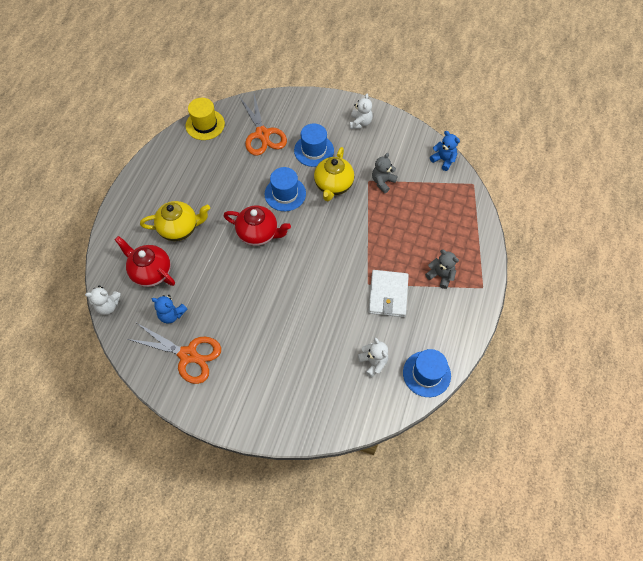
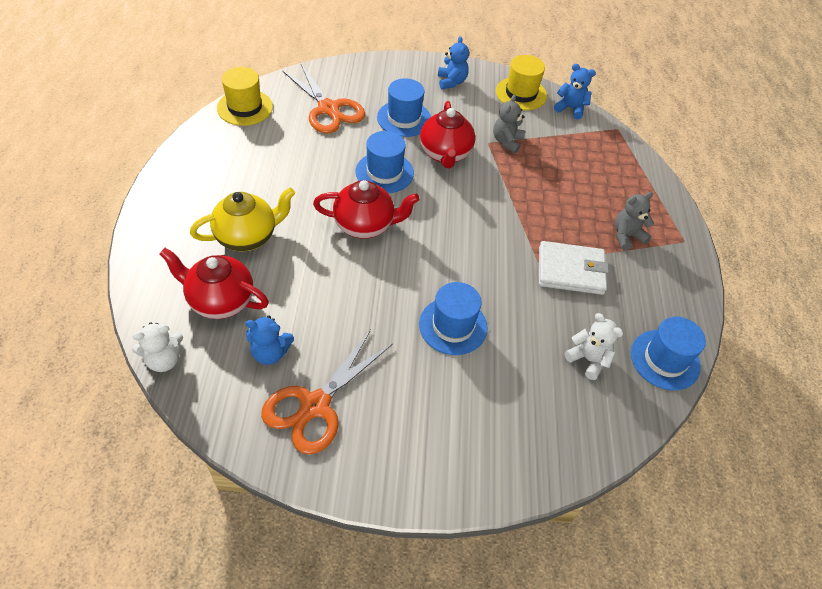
camera: 20 degrees left, 10 degrees down
(188, 355) = (315, 405): orange scissors -> orange scissors turned 120 degrees clockwise
(292, 319) = (453, 326): none -> blue hat
(333, 185) = (445, 154): yellow teapot -> red teapot
(360, 123) = (451, 82): white teddy bear -> blue teddy bear
(388, 295) = (570, 270): white wallet -> white wallet turned 75 degrees counterclockwise
(410, 141) = (521, 93): none -> yellow hat
(440, 275) = (626, 236): grey teddy bear -> grey teddy bear turned 45 degrees counterclockwise

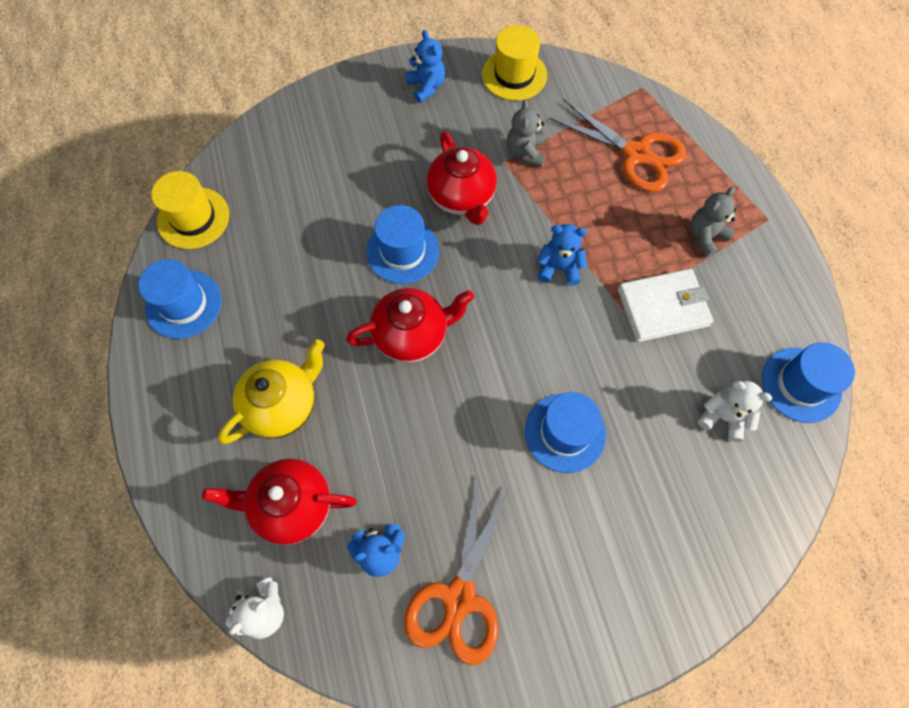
camera: 15 degrees left, 15 degrees up
(328, 109) = (297, 182): orange scissors -> orange scissors (636, 154)
(404, 118) = (393, 163): blue hat -> blue hat (183, 304)
(570, 108) = (579, 76): blue teddy bear -> blue teddy bear (559, 268)

